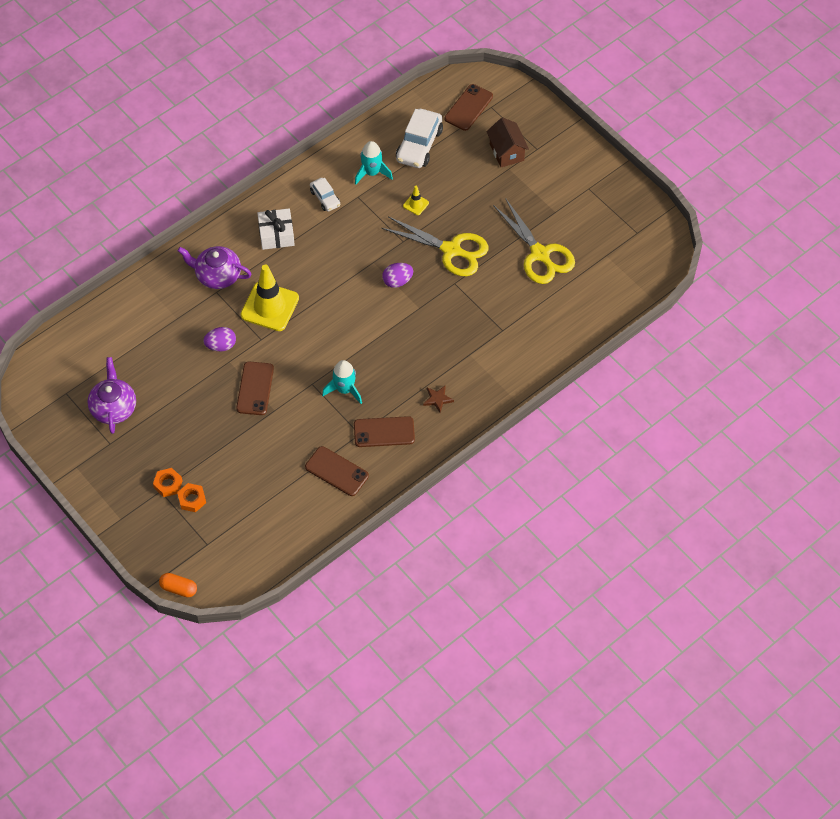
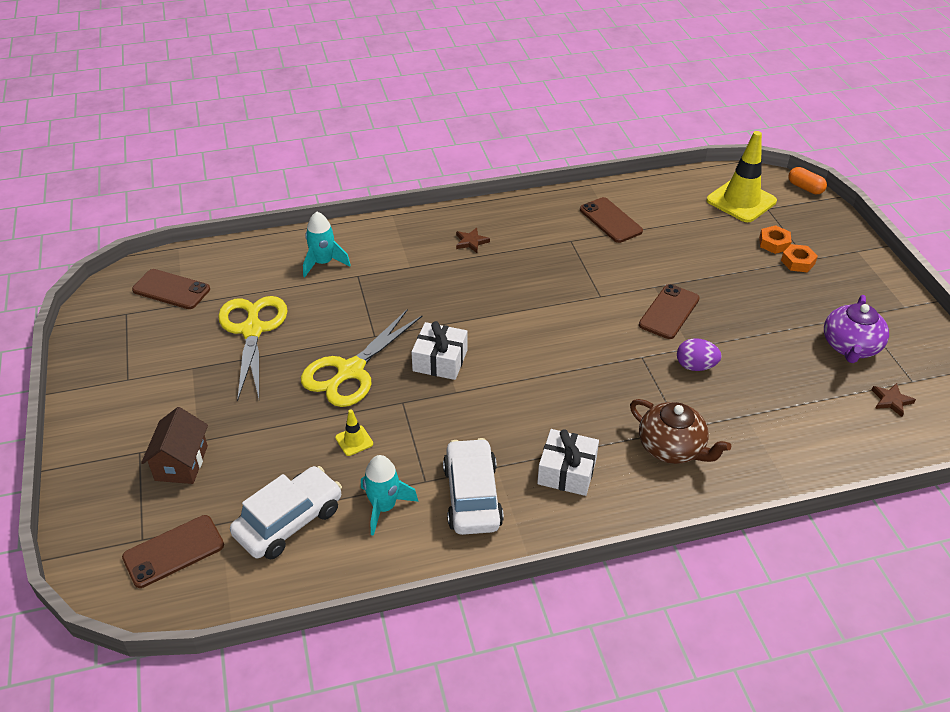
camera: 155 degrees left, 15 degrees down
(79, 369) = (891, 401): none -> brown star
(217, 275) = (672, 448): purple teapot -> brown teapot
(270, 306) = (615, 387): yellow traffic cone -> yellow traffic cone (741, 201)
(325, 198) = (472, 496): white car -> white car, size x1.78
(344, 389) = (566, 279): turquoise rocket -> turquoise rocket (323, 263)
(384, 432) = (544, 234): brown phone -> brown phone (171, 290)
(397, 281) = (440, 360): purple egg -> white gift
(451, 250) = (351, 371): yellow scissors -> yellow scissors turned 105 degrees counterclockwise

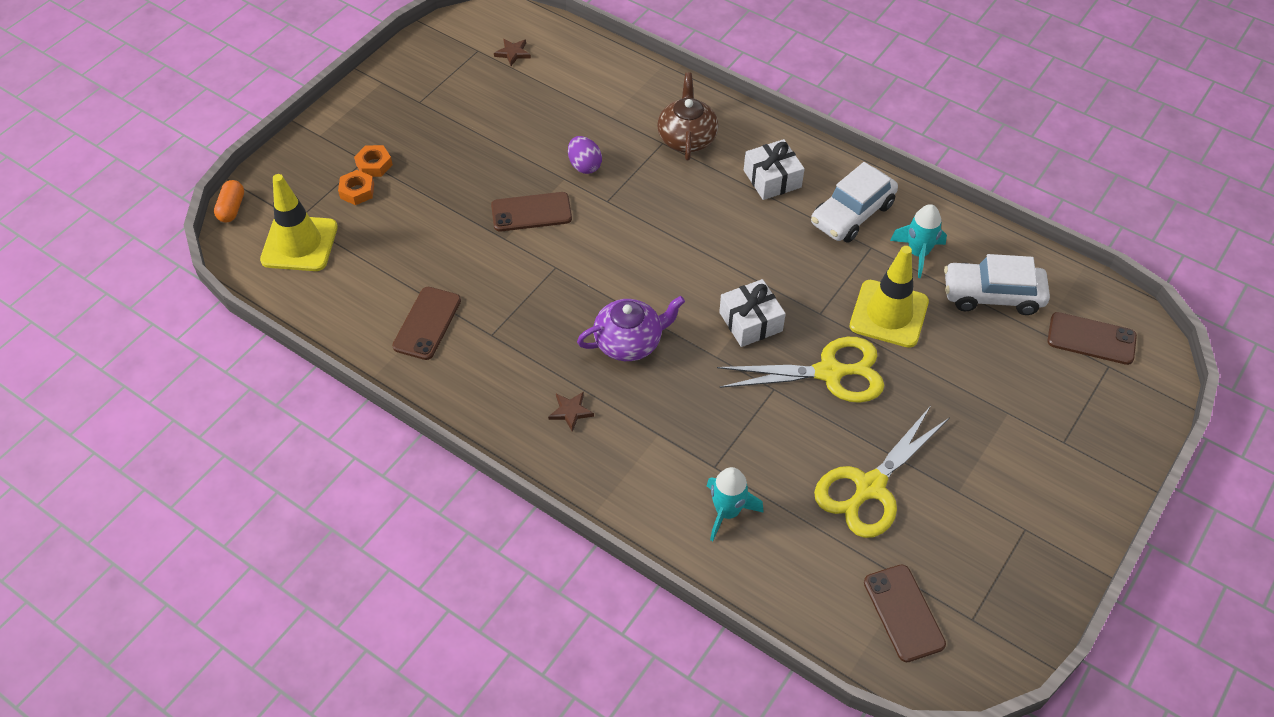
camera: 130 degrees left, 10 degrees up
(181, 463) = (1036, 404): brown house -> none
(354, 441) = (889, 314): yellow traffic cone -> yellow traffic cone, size x2.27
(850, 347) = (468, 93): purple teapot -> purple teapot (629, 342)

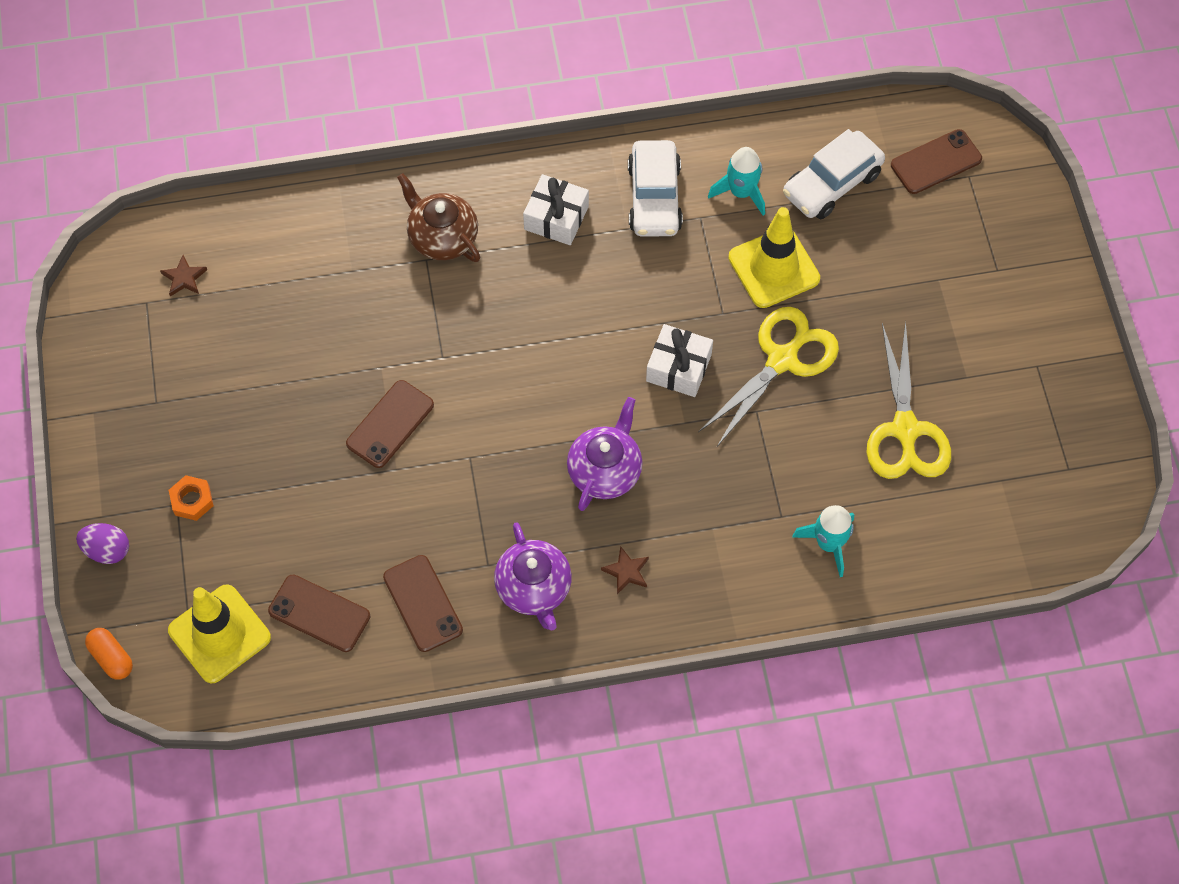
camera: 45 degrees left, 10 degrees up
(357, 191) = (209, 539): orange nut -> none
(502, 371) = (534, 588): none -> purple teapot
(584, 165) = (384, 339): purple egg -> purple egg (107, 550)
(903, 613) = (1022, 507): brown phone -> brown phone (319, 613)

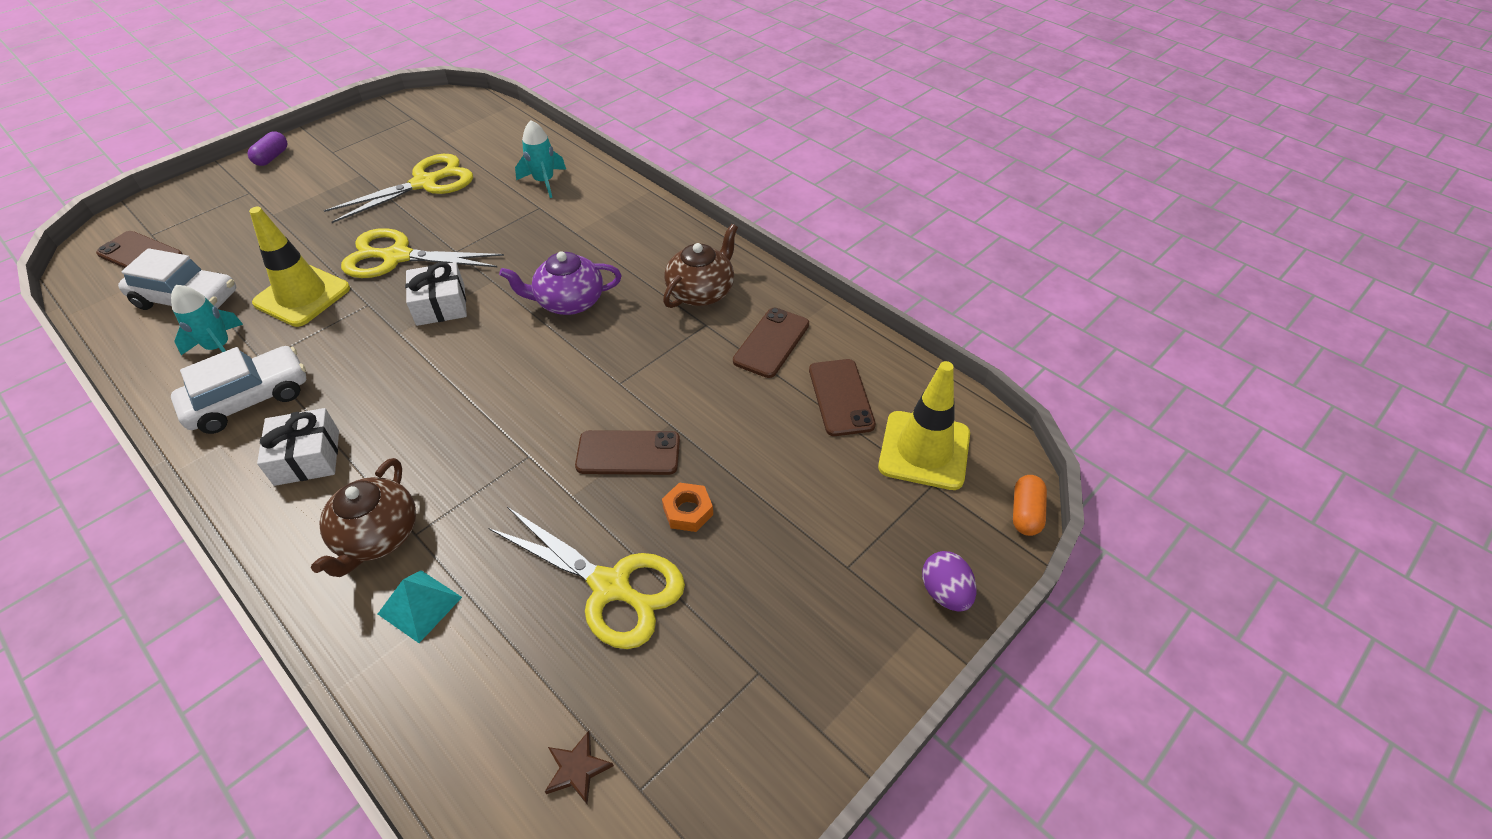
camera: 125 degrees left, 15 degrees down
(192, 500) = (832, 556): orange nut -> orange nut (688, 511)
(285, 353) = (610, 586): none -> yellow scissors
(363, 242) = (420, 605): none -> turquoise pyramid
(534, 588) = (701, 292): purple teapot -> brown teapot
(626, 571) = (645, 255): brown star -> none
(1062, 307) = (272, 157): none -> purple capsule

